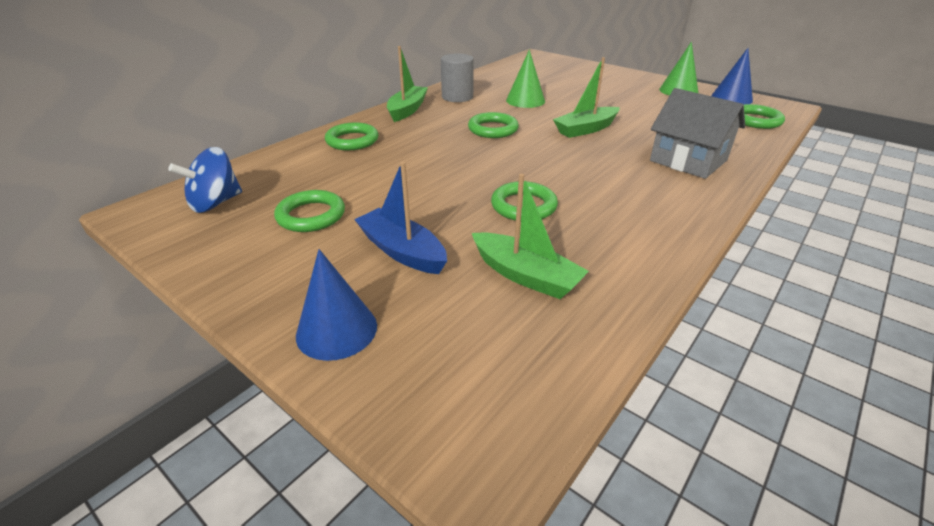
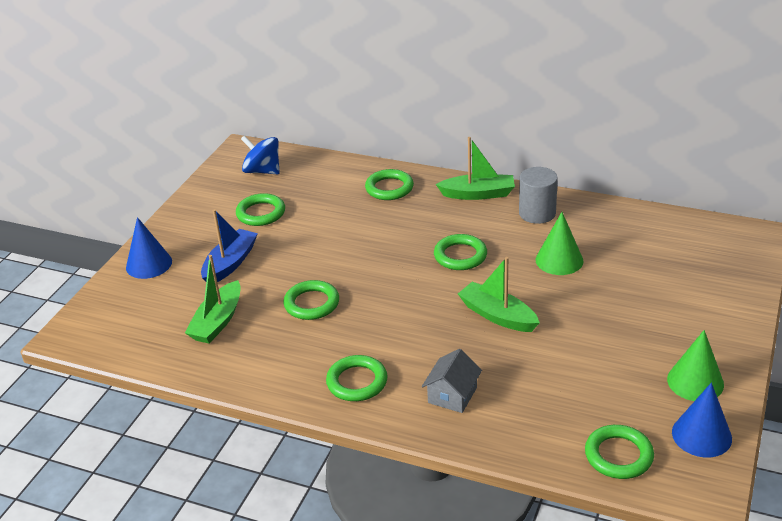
camera: 75 degrees right, 0 degrees up
(665, 199) = (357, 382): none -> green ring
(688, 160) = (452, 395): grey house -> grey house, size x0.62

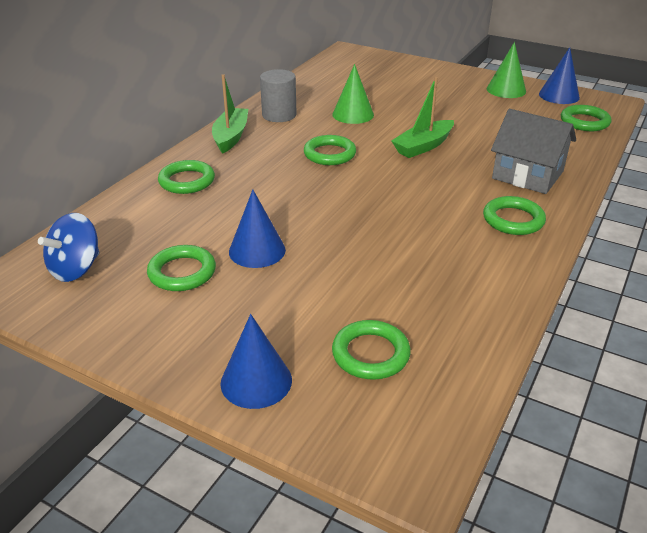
camera: 85 degrees left, 0 degrees up
(218, 322) = (406, 310): green boat -> none
(230, 263) = (286, 300): blue boat -> none
(291, 240) = (257, 250): none -> blue cone
(312, 303) = (385, 240): green ring -> green ring (370, 354)
(452, 395) = (527, 175): grey house -> grey house, size x1.62

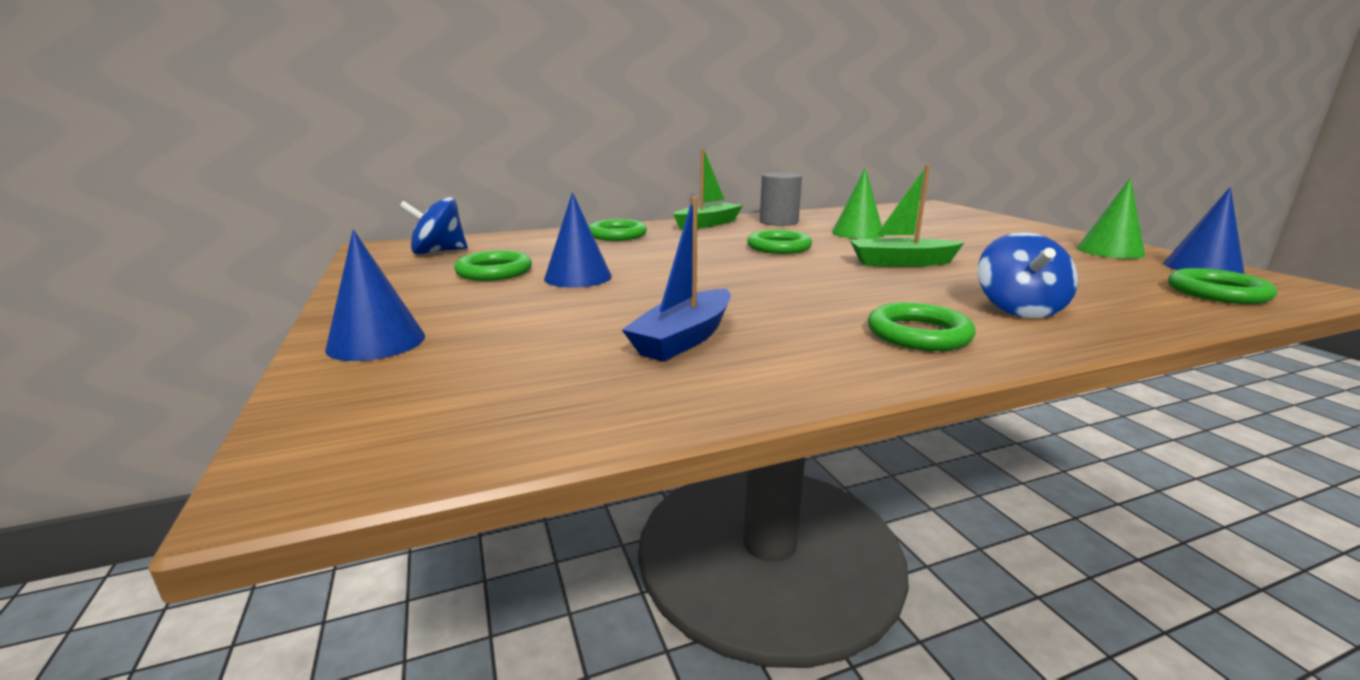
camera: 40 degrees right, 15 degrees down
(370, 354) = (505, 366): green ring -> none
(419, 280) = (684, 339): none -> blue boat
(527, 175) = (1018, 309): grey house -> blue spinning top

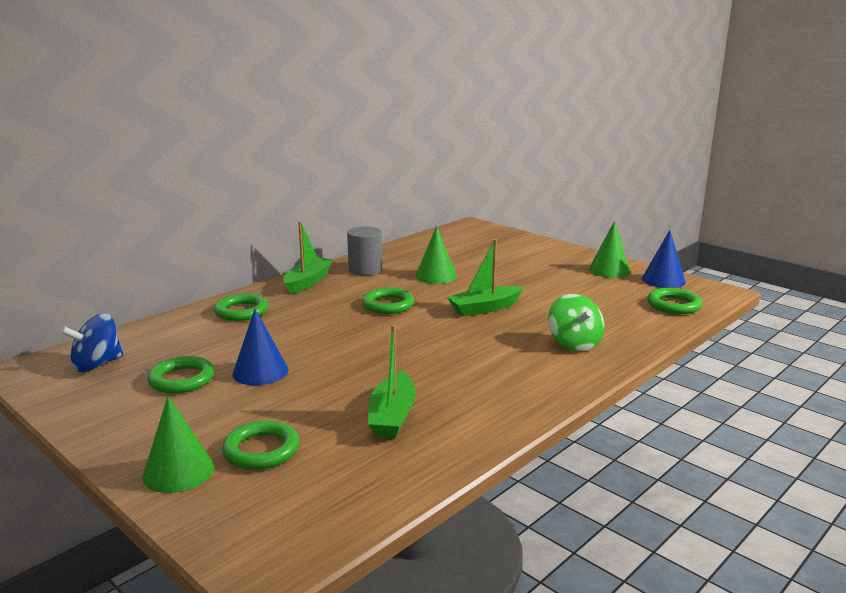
camera: 25 degrees left, 0 degrees up
(376, 342) = (178, 471): blue cone -> green cone
(684, 339) = (392, 416): blue boat -> green boat
(918, 334) = (528, 379): green ring -> green ring (261, 450)
(1018, 309) = (574, 343): blue spinning top -> green spinning top

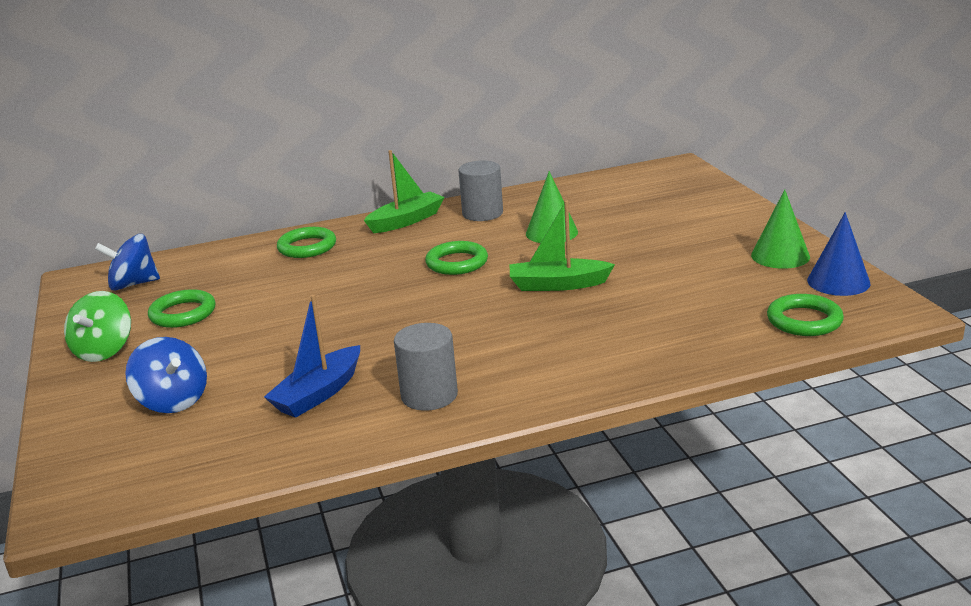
camera: 30 degrees right, 5 degrees up
(178, 471) = (92, 405): green cone -> none
(260, 372) = (254, 319): blue cone -> none
(261, 450) = (173, 401): green ring -> blue spinning top
(392, 416) = (319, 393): green boat -> blue boat
(485, 399) = (429, 395): none -> grey cylinder
(574, 343) = (607, 349): green spinning top -> green spinning top (104, 350)

